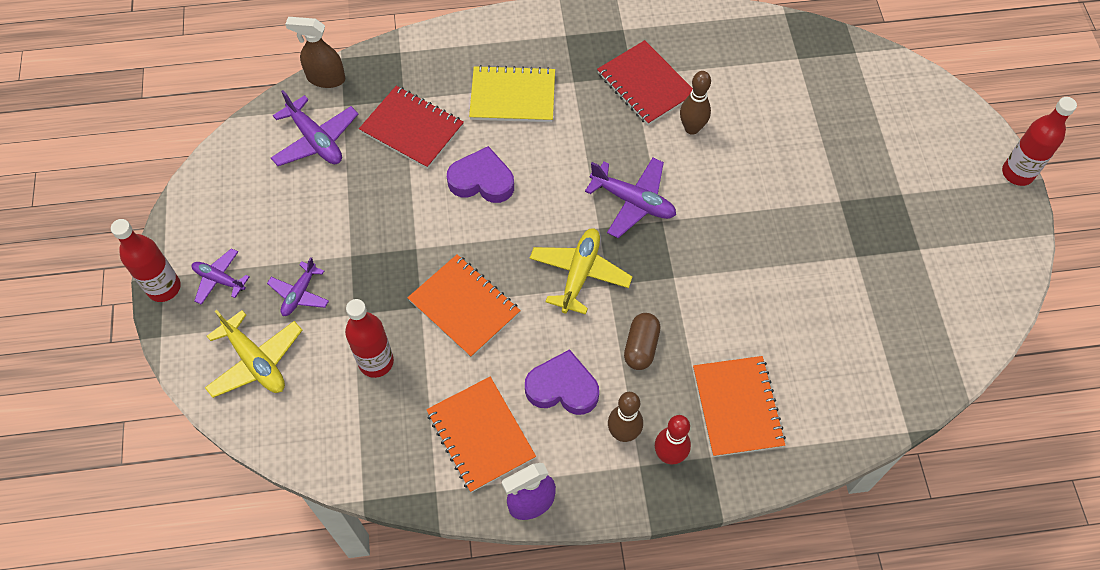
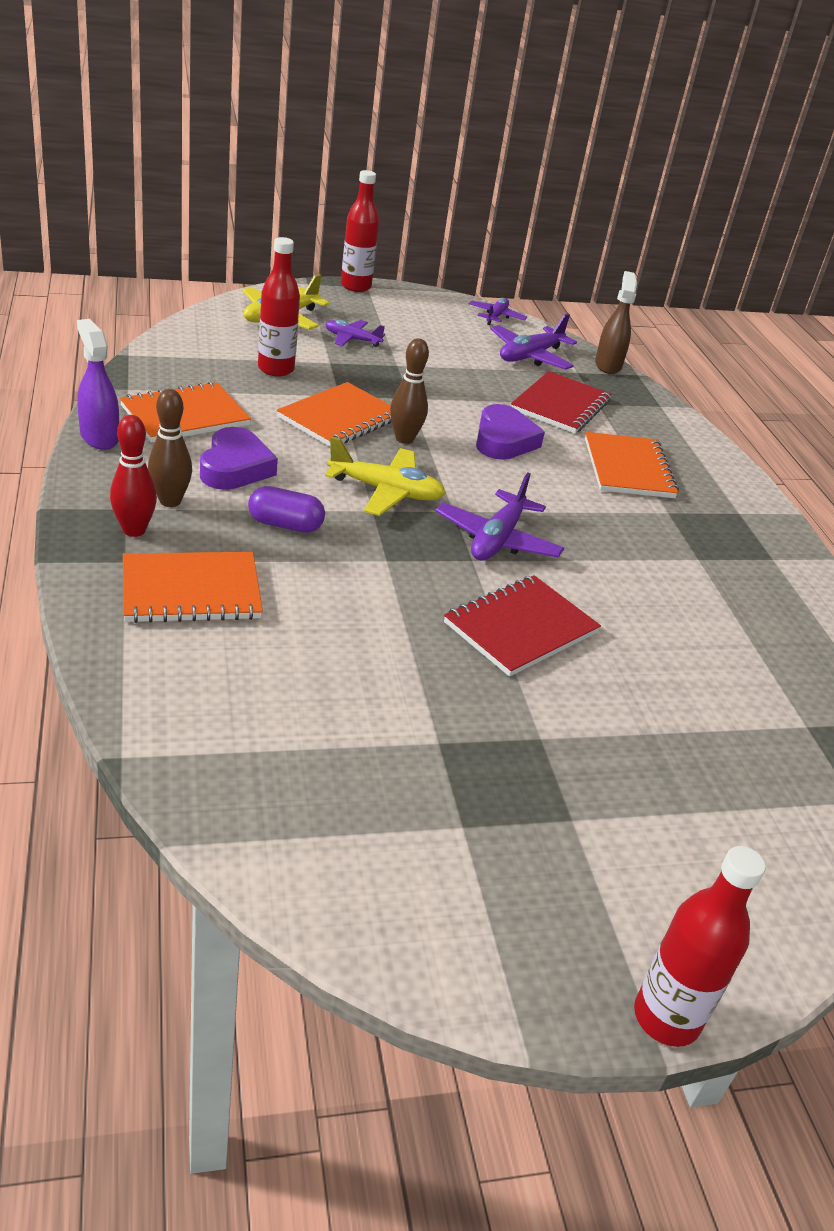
camera: 80 degrees right, 25 degrees down
(219, 279) = (365, 307): purple plane -> purple plane (496, 317)
(513, 96) = (628, 468): yellow notebook -> orange notebook
(641, 347) = (285, 525): brown capsule -> purple capsule
(645, 85) = (687, 568): red notebook -> red notebook (520, 628)
(692, 128) = (629, 600): brown bowling pin -> brown bowling pin (404, 439)

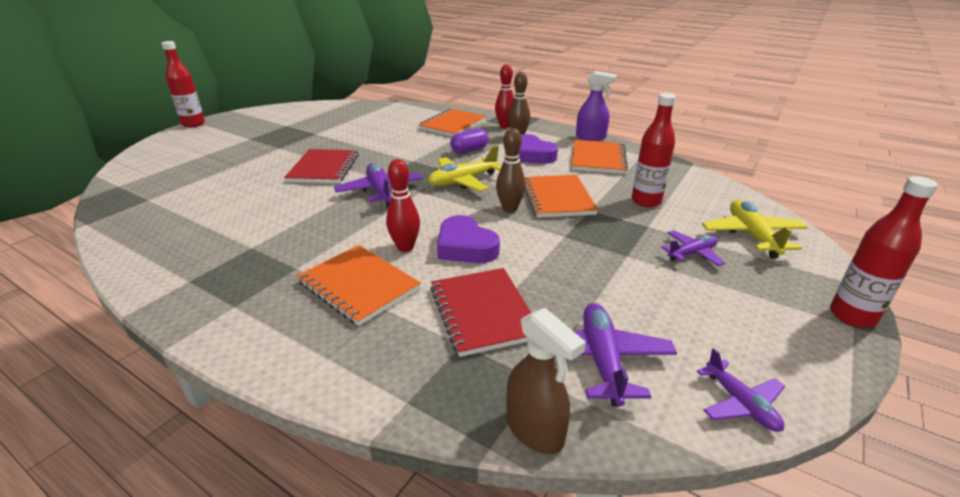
camera: 140 degrees right, 5 degrees down
(554, 470) = (405, 247): none -> red bowling pin

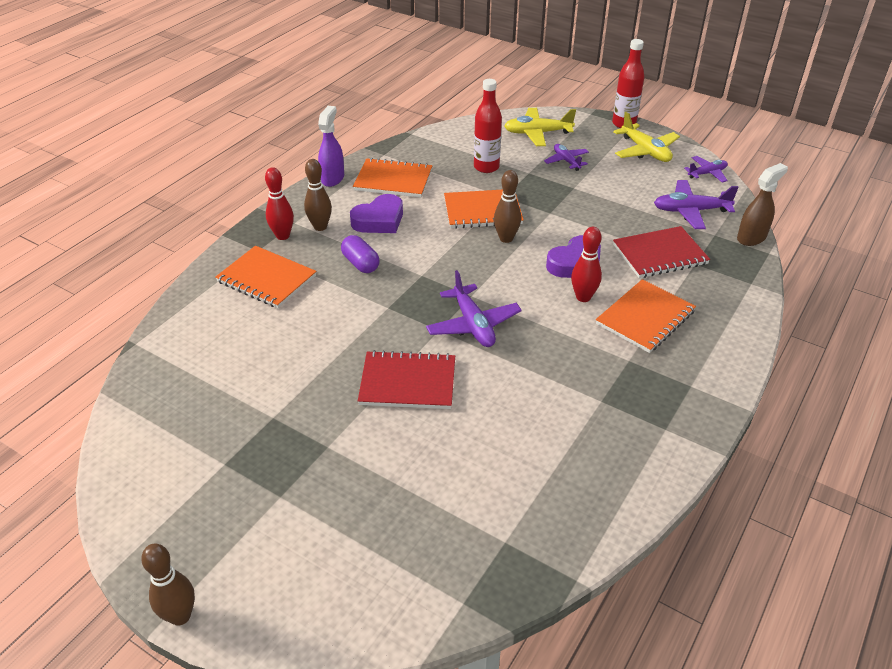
camera: 90 degrees left, 10 degrees up
(193, 124) = (180, 616): red bottle -> brown bowling pin
(380, 191) = (473, 324): purple plane -> purple plane turned 90 degrees counterclockwise
(463, 181) = (446, 267): yellow plane -> yellow plane (645, 151)

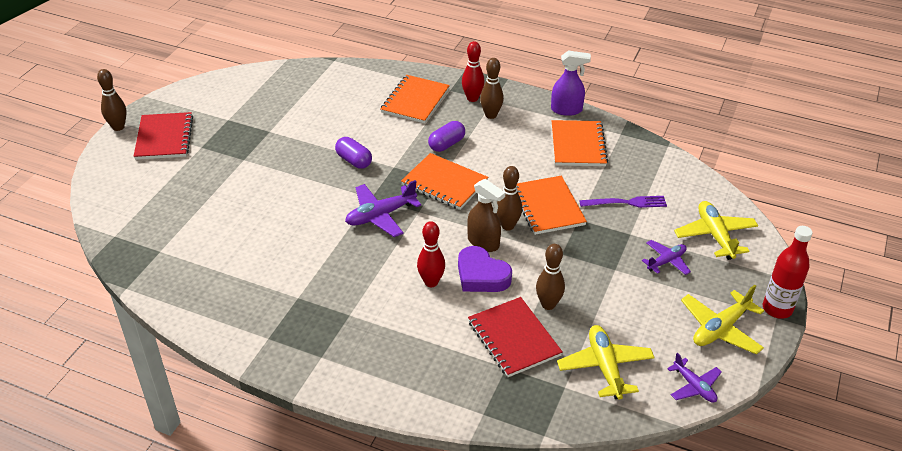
camera: 80 degrees right, 0 degrees up
(366, 339) = (354, 161): none -> purple capsule
(379, 220) = (511, 145): purple heart -> none
(408, 382) = (309, 188): red notebook -> red notebook (164, 138)
(486, 167) = (627, 202): red bottle -> purple fork
(617, 229) = (548, 304): none -> brown bowling pin
(645, 318) = (409, 326): orange notebook -> orange notebook (444, 183)
(690, 211) = (605, 367): purple plane -> yellow plane
(751, 237) = (569, 421): brown spray bottle -> brown spray bottle (483, 242)

